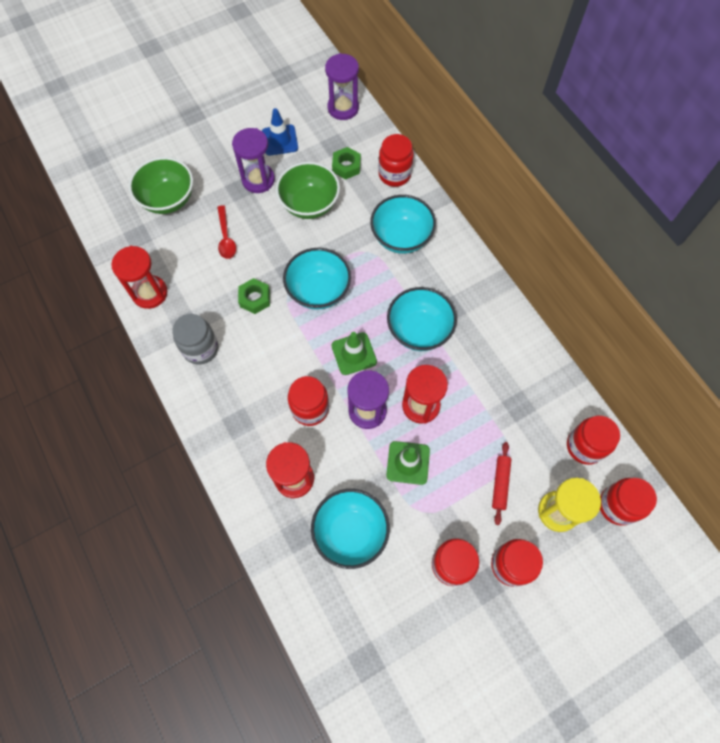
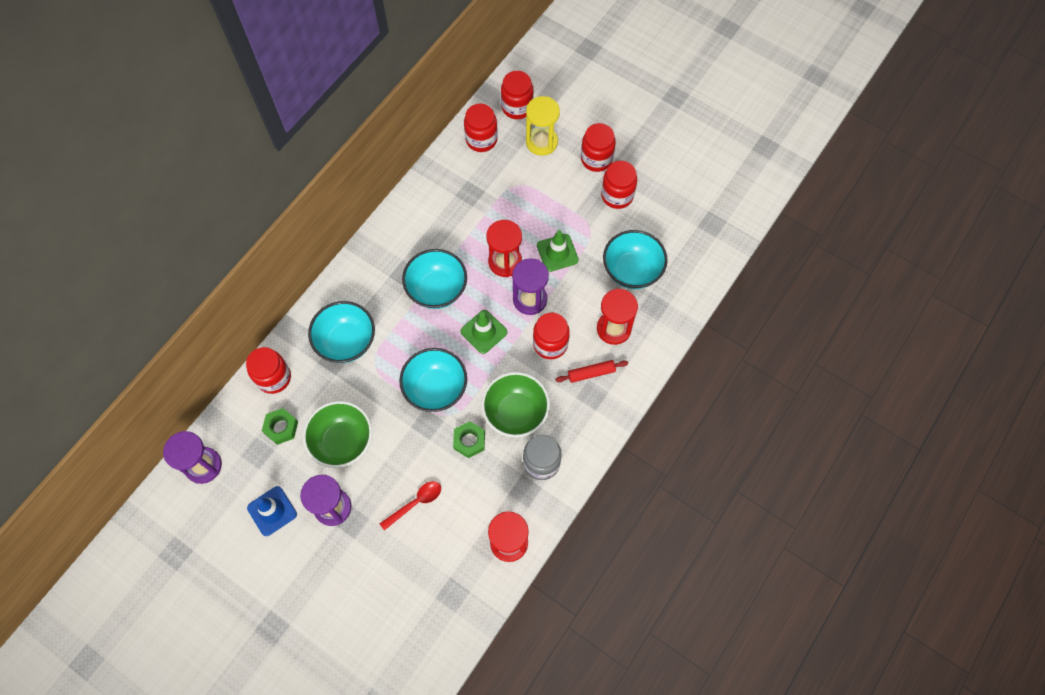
camera: 115 degrees left, 0 degrees up
(168, 199) = (395, 588): green bowl -> green bowl (515, 413)
(500, 484) = (540, 185): red rolling pin -> red rolling pin (591, 373)

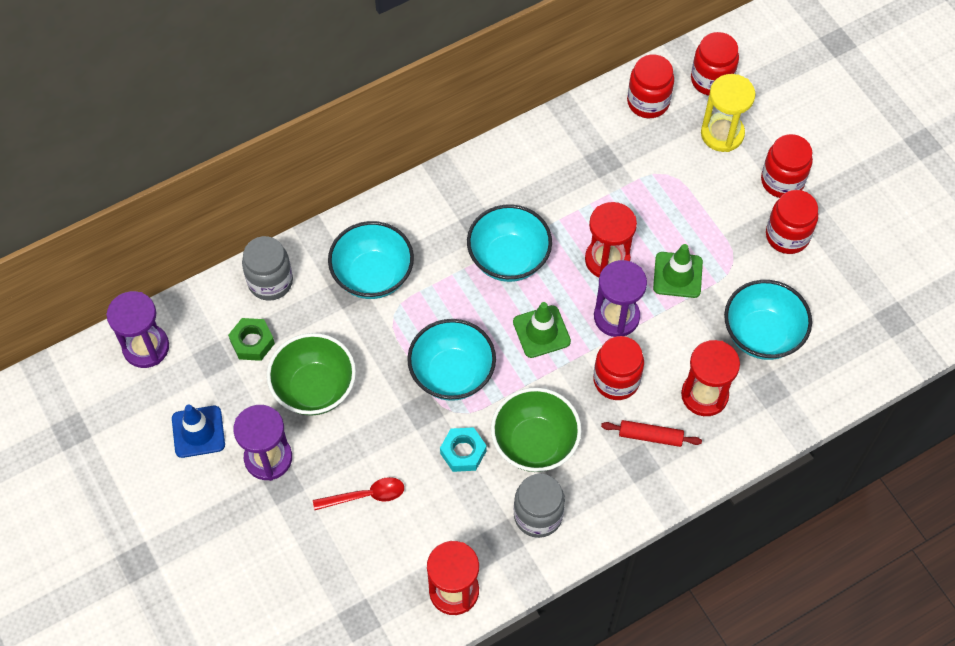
camera: 25 degrees right, 5 degrees down
(274, 378) = (270, 282): red jar -> grey jar
(469, 441) = (463, 452): green nut -> turquoise nut

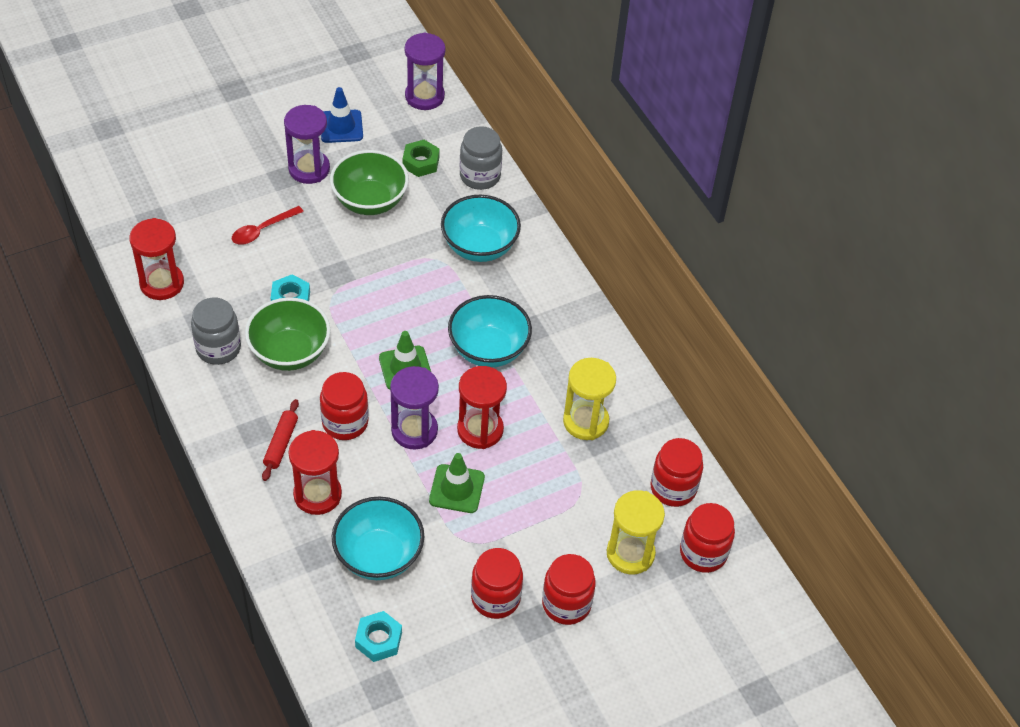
camera: 90 degrees right, 10 degrees down
(366, 496) = (262, 230): red spoon -> red spoon turned 60 degrees clockwise
(452, 374) = (370, 297): turquoise bowl -> none
(584, 172) = (585, 421): none -> yellow hourglass
(848, 326) = (378, 639): none -> turquoise nut

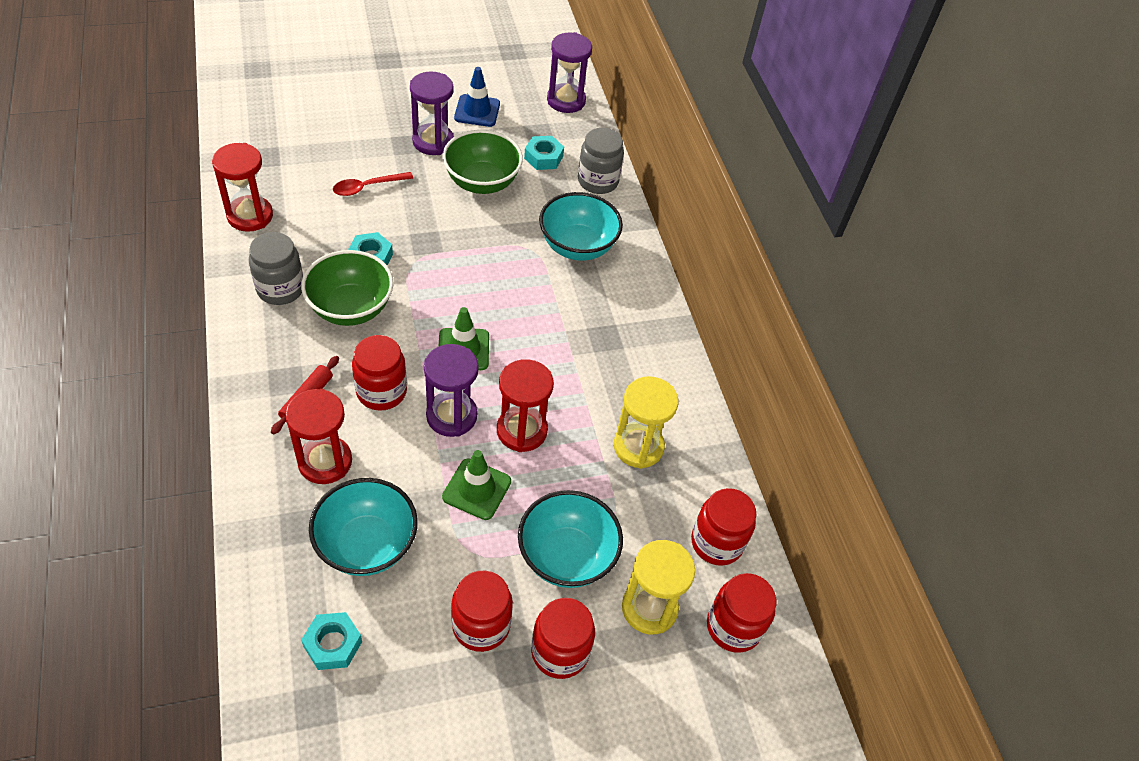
camera: 10 degrees right, 0 degrees up
(421, 162) = (543, 157): green nut -> turquoise nut
(488, 349) = (556, 349): turquoise bowl -> turquoise bowl (566, 556)

